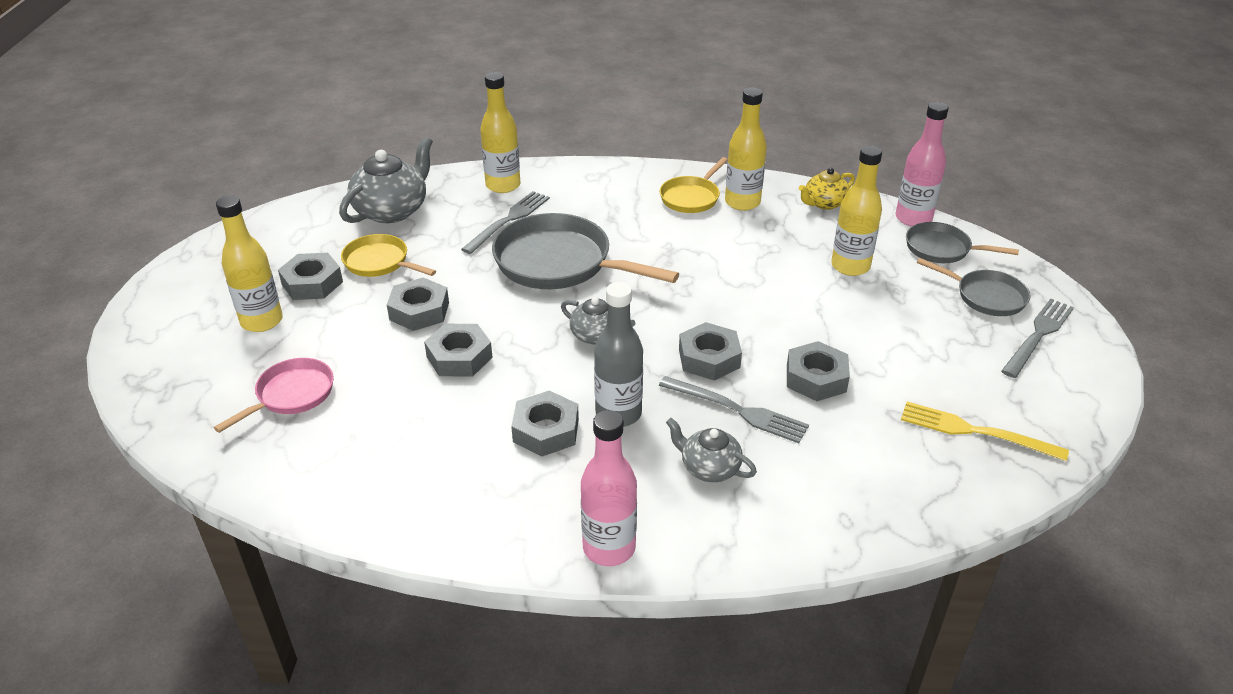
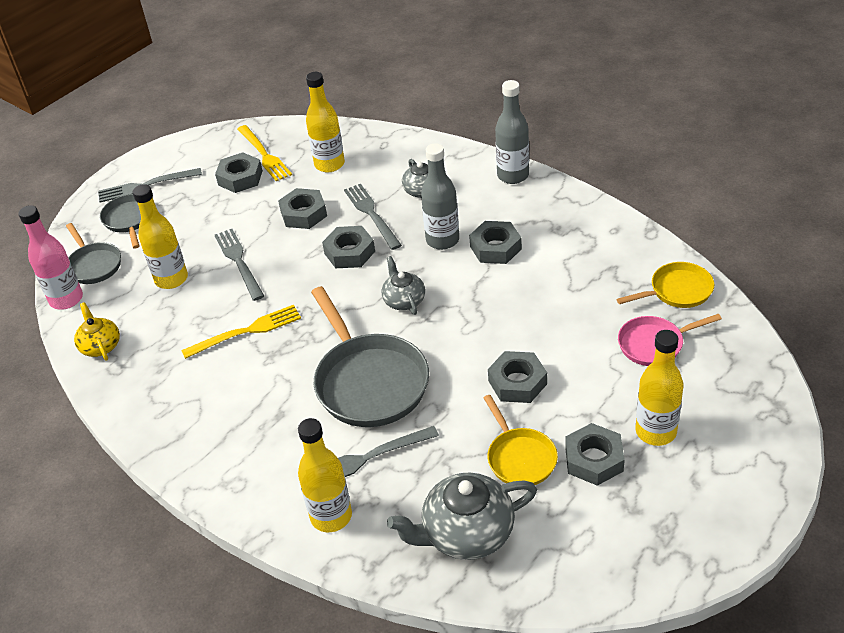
camera: 140 degrees left, 5 degrees up
(459, 357) = (514, 325): grey nut -> grey nut (240, 178)
(609, 548) = (513, 175): pink bottle -> grey bottle
(691, 197) = (187, 406): yellow pan -> yellow pan (677, 291)
(716, 256) = (246, 331): none -> yellow fork
(742, 202) = (157, 379): yellow bottle -> yellow bottle (329, 164)
(811, 305) = (239, 262): none -> grey fork
(824, 203) = (100, 346): yellow teapot -> yellow teapot turned 120 degrees counterclockwise

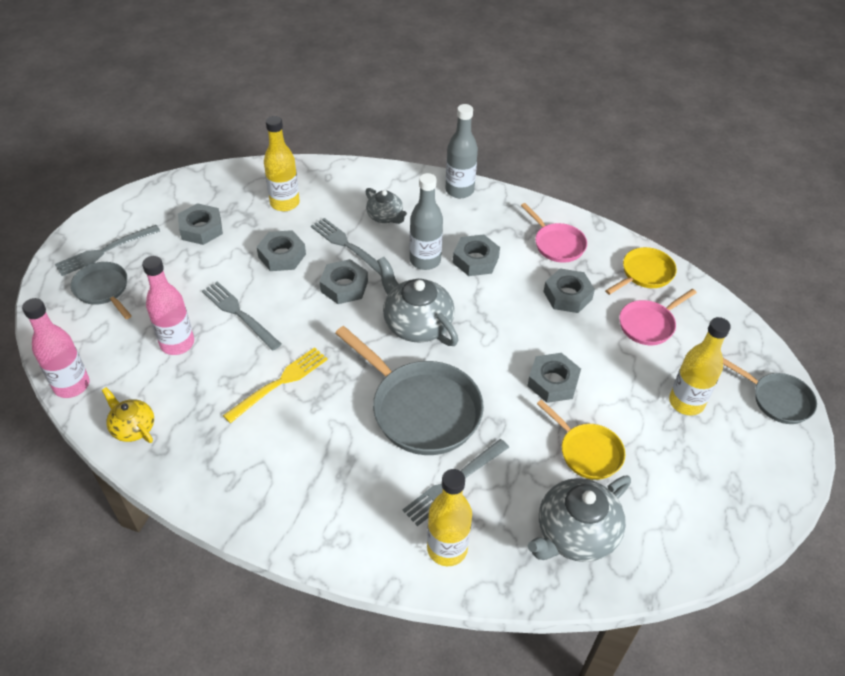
camera: 25 degrees left, 5 degrees up
(93, 265) = (85, 343): grey pan -> grey pan (777, 400)
(171, 279) = (177, 343): yellow bottle -> pink bottle
(264, 155) = (215, 202): yellow fork -> none
(404, 300) = (416, 324): grey teapot -> grey teapot, size x1.72
(592, 245) = (557, 244): none -> pink pan
(594, 459) = (649, 439): grey nut -> grey nut (567, 295)

